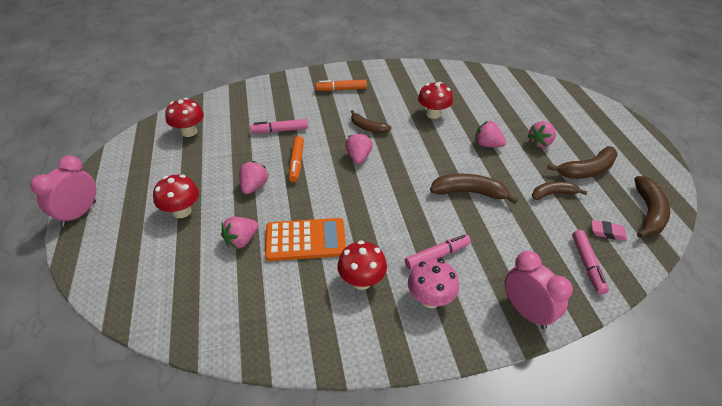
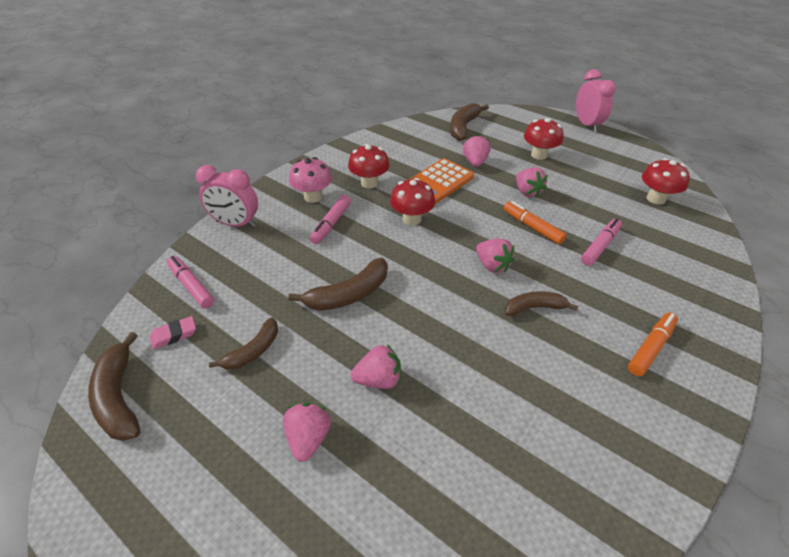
camera: 140 degrees right, 0 degrees up
(433, 114) = (495, 389): red mushroom -> red mushroom (412, 219)
(587, 170) = (218, 424): brown banana -> brown banana (463, 127)

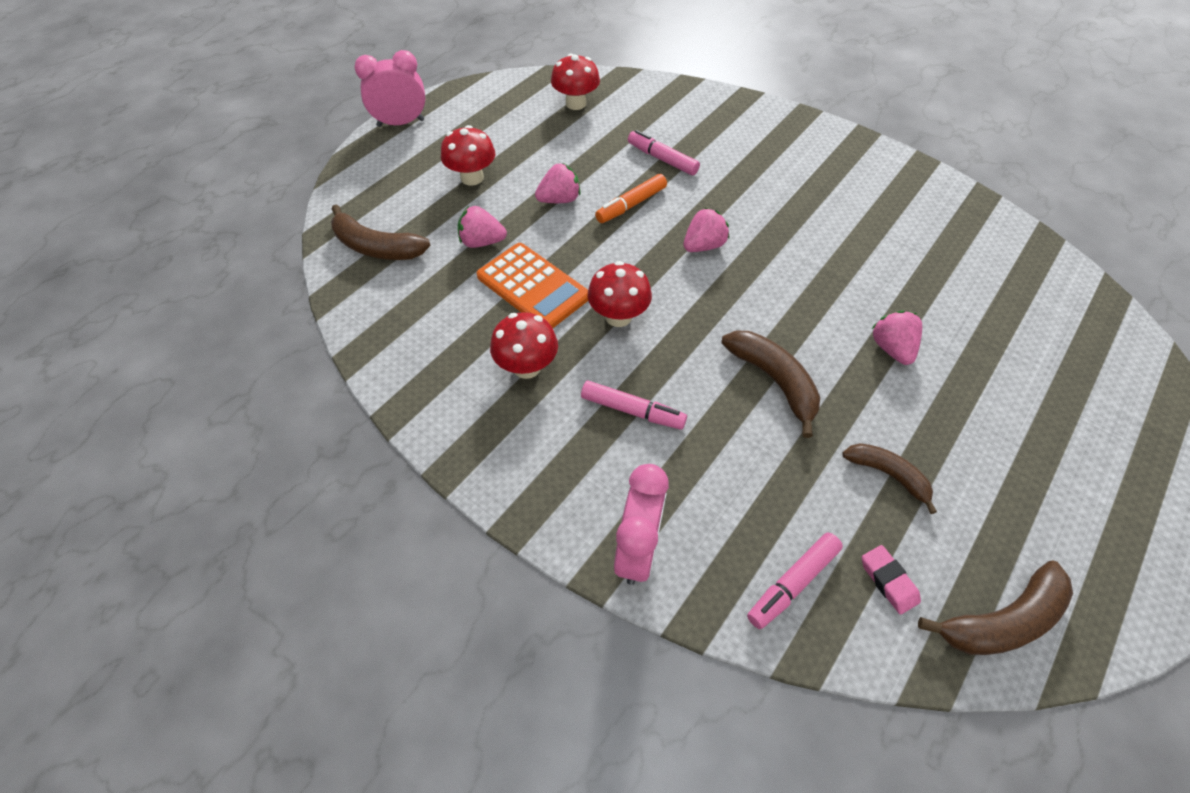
camera: 90 degrees left, 10 degrees up
(308, 438) = (979, 404): pink strawberry -> none
(313, 197) = (562, 442): pink mushroom -> none
(534, 308) = (764, 221): brown banana -> none
(650, 348) = (799, 155): orange marker -> none

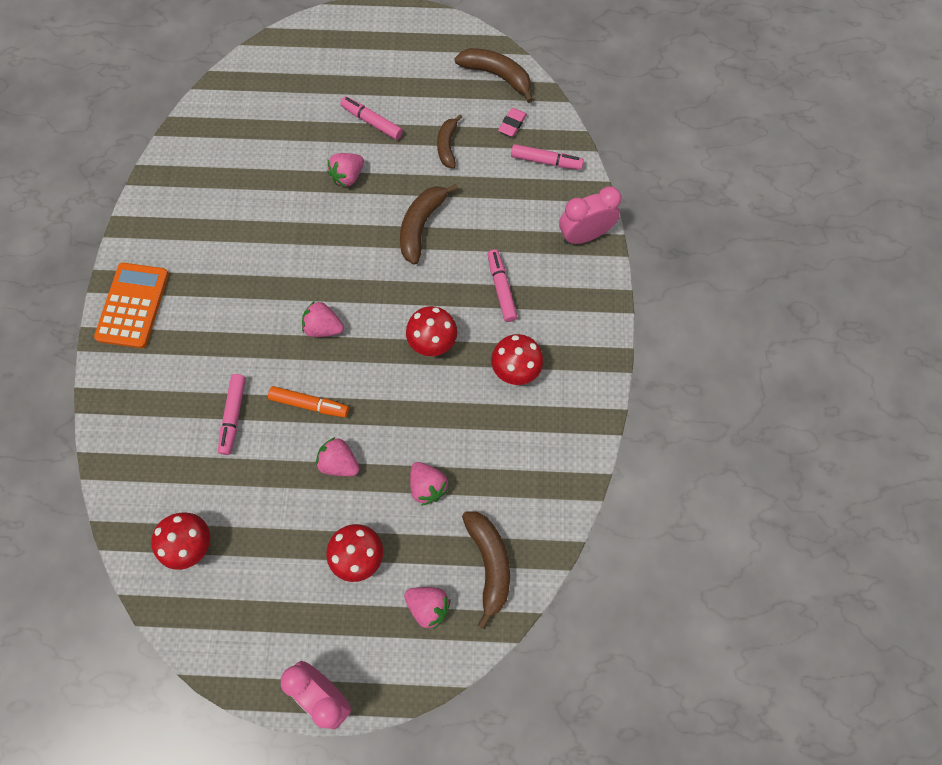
camera: 125 degrees left, 15 degrees up
(390, 197) = (428, 606): none -> pink strawberry
(533, 287) = (445, 415): orange calculator -> orange calculator (133, 305)
(972, 413) = (372, 122): none -> pink marker

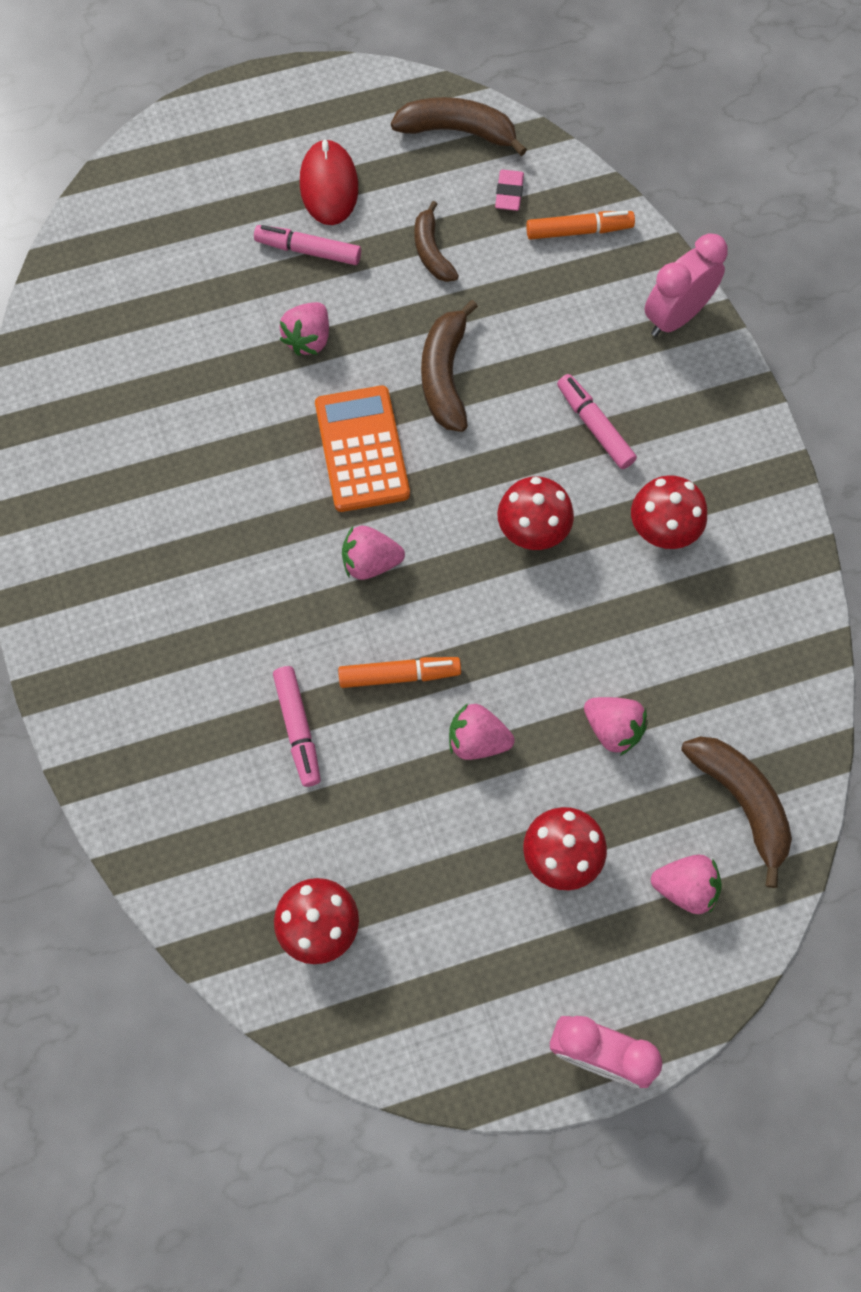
camera: 20 degrees left, 0 degrees up
(133, 305) = (77, 624): orange calculator -> orange calculator (361, 449)
(402, 86) = (329, 186): none -> red mouse
(546, 161) = (579, 231): pink marker -> orange marker

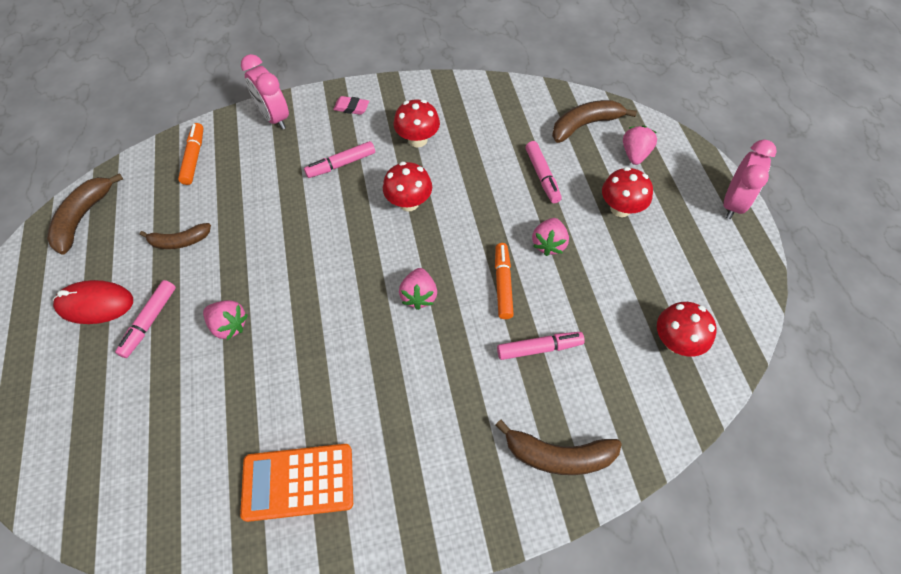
camera: 85 degrees left, 10 degrees down
(361, 449) = (330, 296): orange calculator -> orange calculator (298, 482)
(445, 376) = (283, 241): brown banana -> brown banana (558, 455)
(509, 193) = (149, 192): pink eraser -> pink eraser (351, 108)
(613, 729) = (542, 176): pink strawberry -> pink marker

